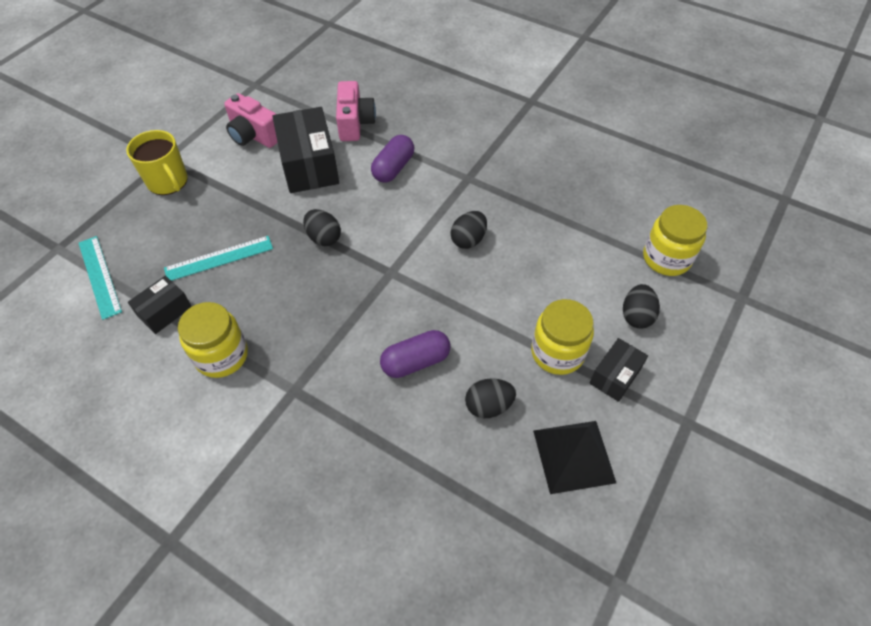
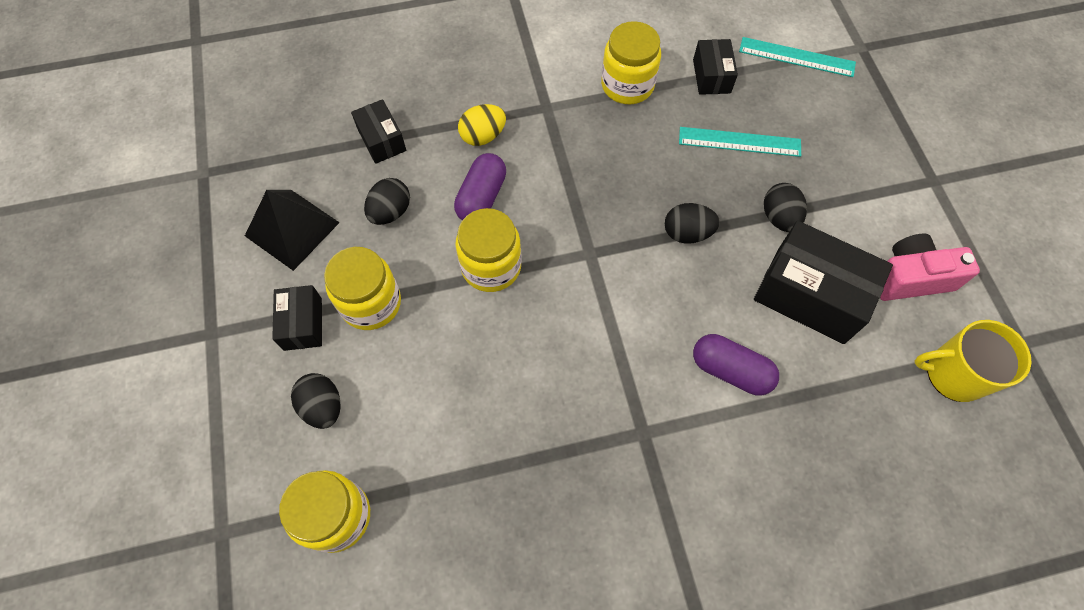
camera: 135 degrees right, 10 degrees up
(168, 182) = (890, 163): yellow mug -> yellow mug (953, 374)
(219, 258) = (739, 142): turquoise ruler -> turquoise ruler turned 75 degrees clockwise
(355, 123) = (848, 394): pink camera -> none
(364, 408) = (483, 136): none -> yellow egg
(393, 168) = (730, 370): purple capsule -> purple capsule turned 45 degrees counterclockwise
(440, 475) = (381, 140): none -> black box
(458, 313) = (491, 266): none -> yellow jar
(468, 240) = (559, 350): black egg -> black egg (779, 217)

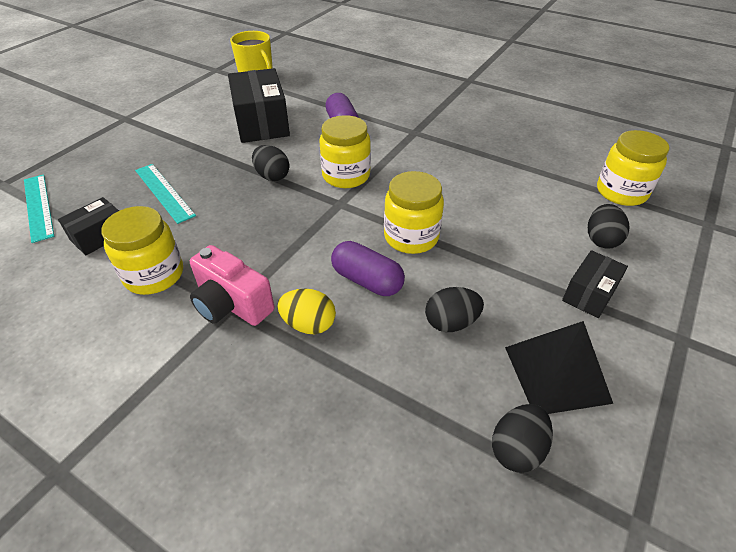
camera: 135 degrees left, 20 degrees down
(371, 303) = (522, 272): yellow jar -> yellow jar (346, 175)
(381, 140) = (399, 395): black box -> none
(481, 197) = (367, 280): purple capsule -> purple capsule turned 60 degrees clockwise
(779, 217) = (217, 152): black egg -> black egg (517, 449)
(910, 278) = (211, 102): pink camera -> pink camera (231, 304)

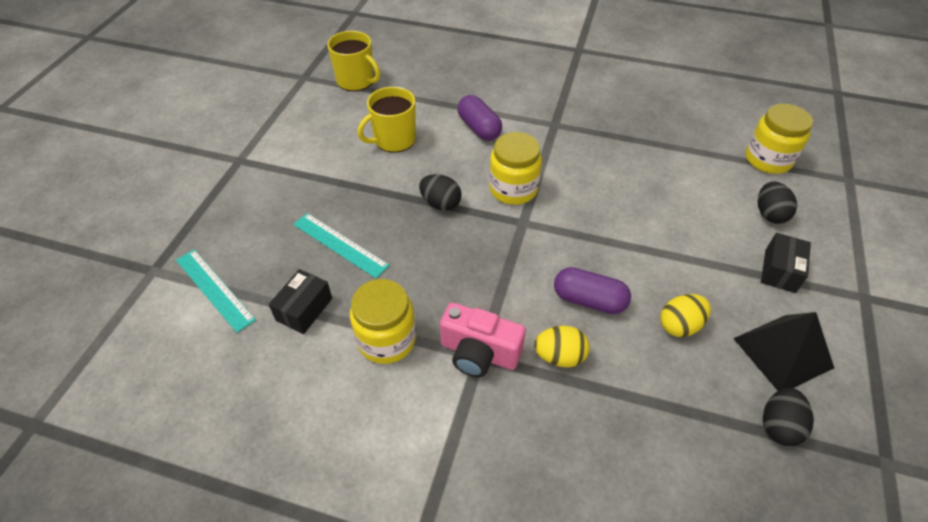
camera: 15 degrees left, 5 degrees up
(261, 123) = (393, 140): black box -> yellow mug
(411, 237) = (606, 246): yellow jar -> none
(451, 322) = (680, 325): black egg -> yellow egg

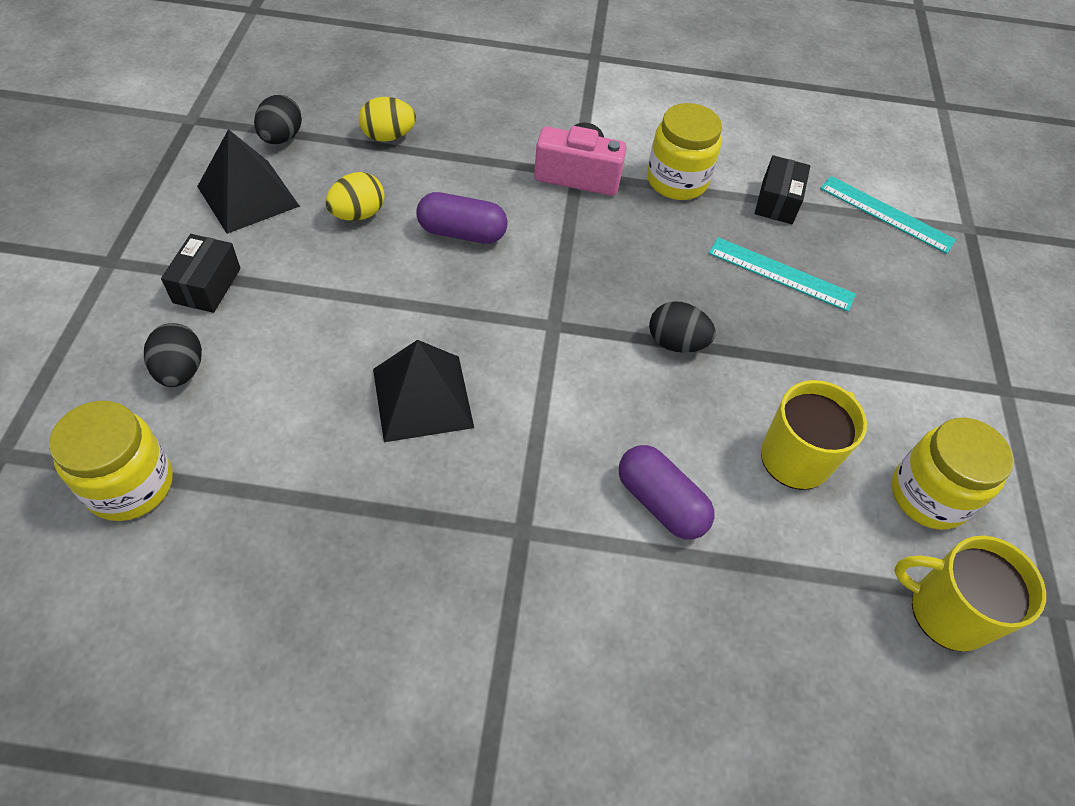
camera: 165 degrees right, 5 degrees up
(513, 189) = (576, 378): yellow jar -> yellow jar (928, 495)
(559, 356) = (494, 178): yellow egg -> yellow egg (388, 136)
(611, 186) = (422, 397): none -> black pyramid

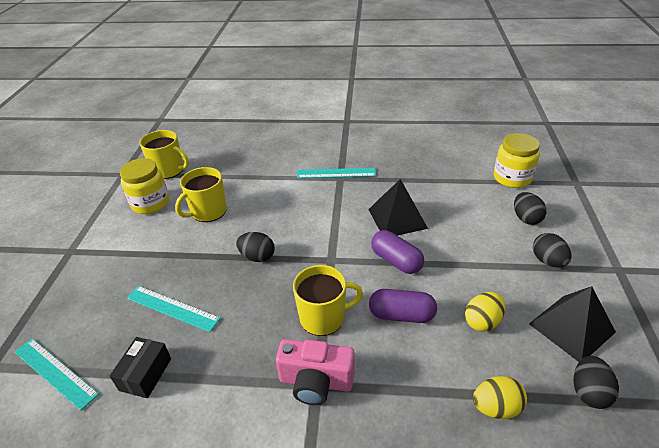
camera: 175 degrees left, 15 degrees down
(207, 285) = (548, 261): black box -> black egg
(530, 550) = (336, 173): none -> turquoise ruler
(567, 240) = (323, 317): none -> yellow mug
(660, 503) = (279, 191): purple capsule -> purple capsule (396, 261)
(677, 181) = (228, 387): yellow jar -> none

